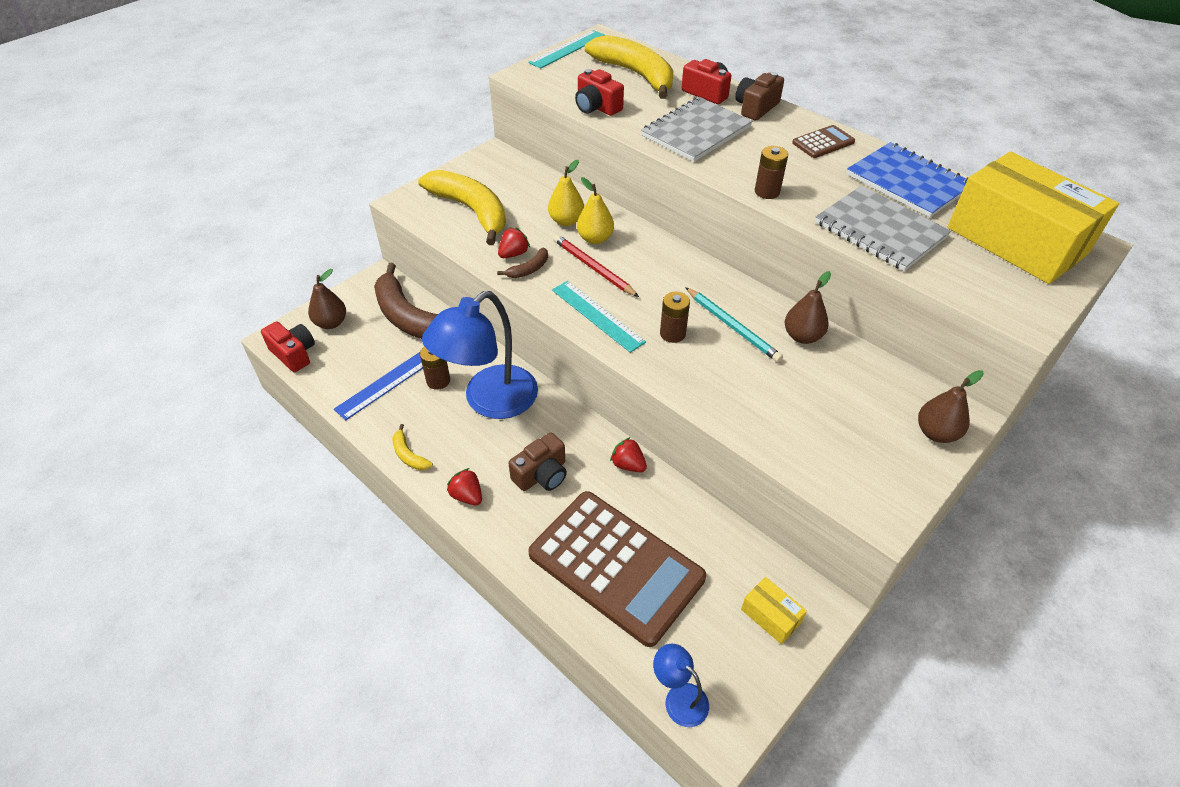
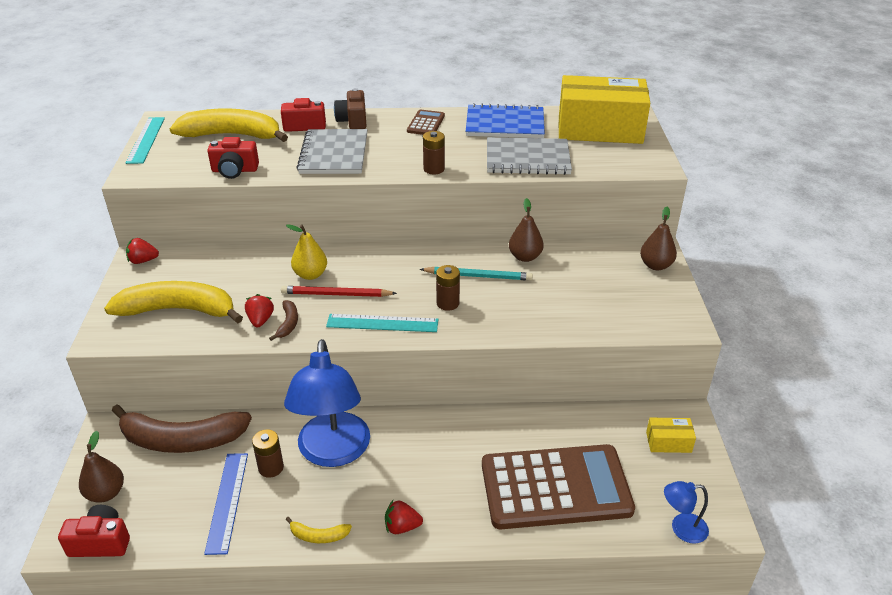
camera: 45 degrees left, 10 degrees down
(542, 474) = (436, 471): brown camera -> none
(566, 221) = (271, 275): yellow pear -> none
(628, 465) = (484, 421): red strawberry -> red strawberry (143, 261)

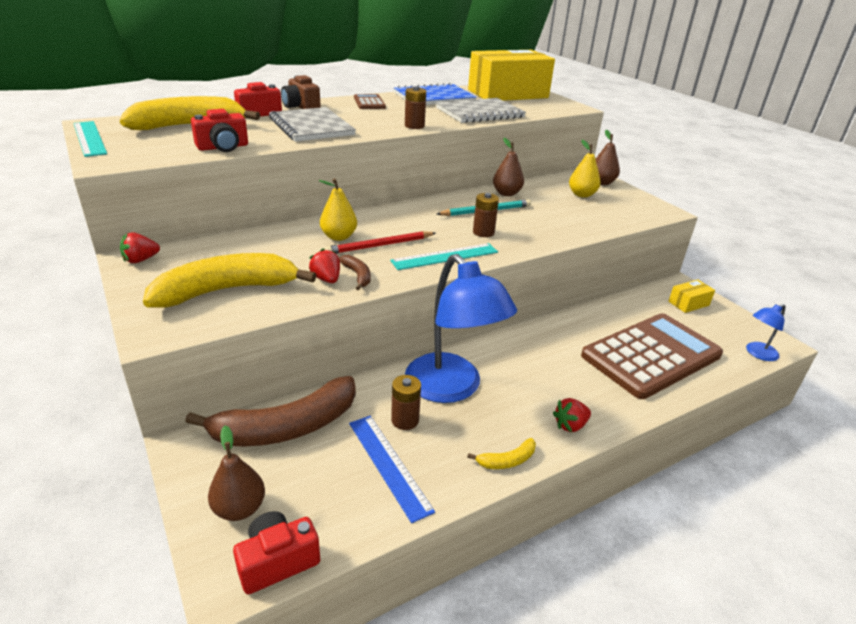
camera: 30 degrees left, 5 degrees down
(610, 278) = (582, 195): none -> yellow pear

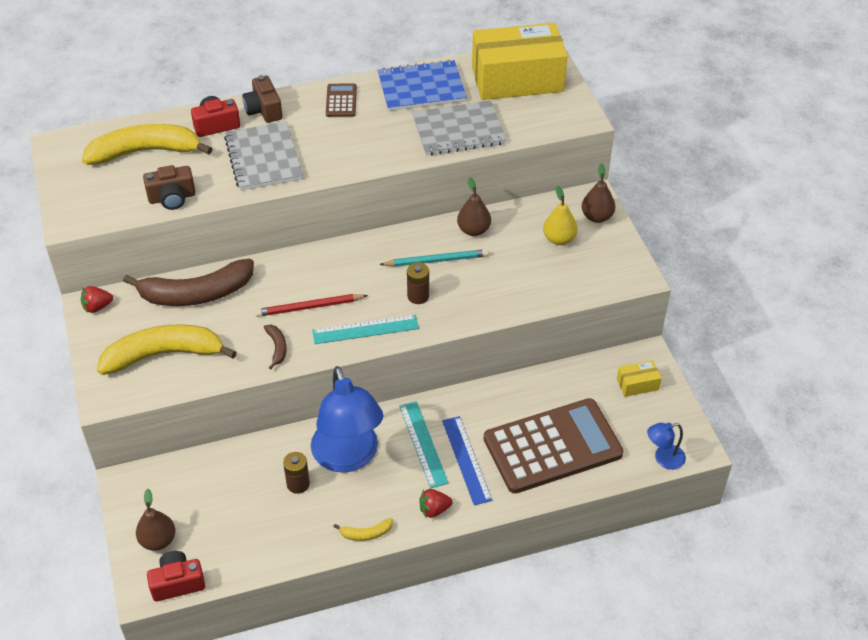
camera: 15 degrees right, 15 degrees up
(89, 138) = (55, 174): turquoise ruler -> turquoise ruler (423, 444)
(223, 147) = (172, 198): red camera -> brown camera
(287, 427) = (203, 476): brown banana -> brown banana (196, 294)
(326, 279) = (249, 349): red strawberry -> none
(339, 237) = (274, 290): yellow pear -> none
(388, 465) = (272, 522): blue ruler -> blue ruler (466, 460)
(414, 126) = (371, 160): brown battery -> none

